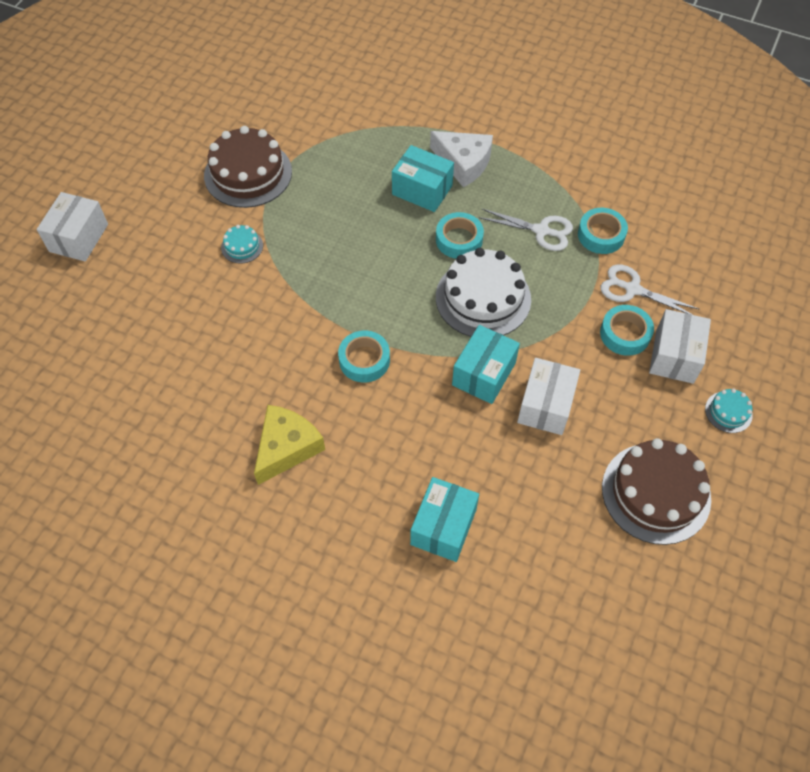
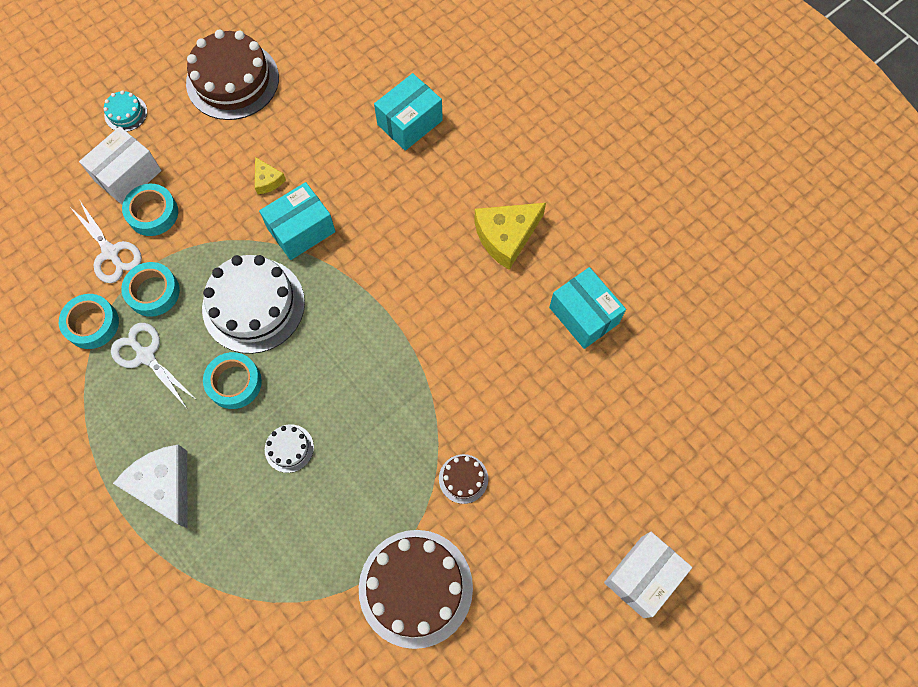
camera: 155 degrees left, 10 degrees up
(242, 246) = (463, 478): turquoise cake -> brown cake
(364, 360) = (400, 289): turquoise tape -> turquoise tape (153, 292)
(388, 216) = (289, 448): none -> white cake
(422, 190) = (232, 467): turquoise box -> turquoise box (583, 315)
(545, 405) = (267, 180): white box -> yellow cheese

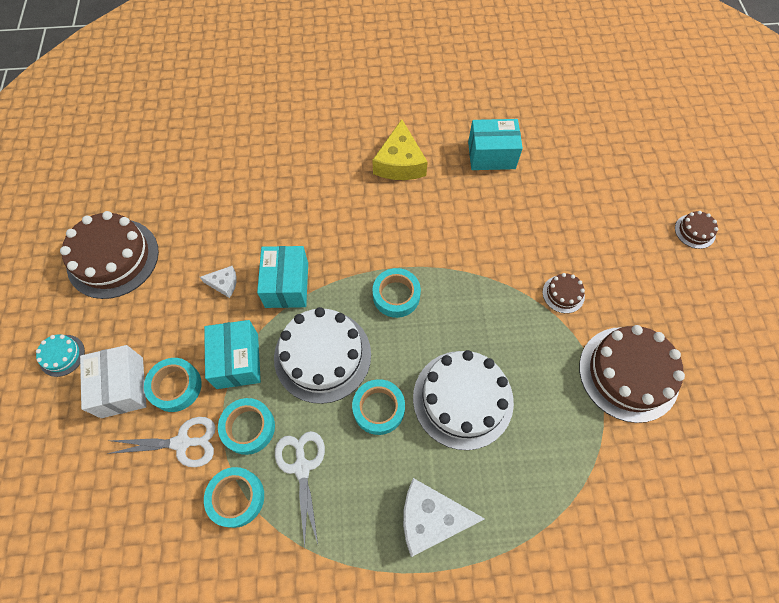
camera: 55 degrees left, 5 degrees down
(146, 356) = (302, 467): white scissors -> white scissors turned 90 degrees clockwise
(267, 180) = (224, 284): yellow cheese -> white cheese
(289, 448) = (463, 399): white cake -> white cake, size x2.21
(354, 327) = (396, 295): none -> turquoise tape
(409, 122) = (262, 166): turquoise box -> turquoise box (237, 360)
(642, 576) = (695, 231): white box -> brown cake

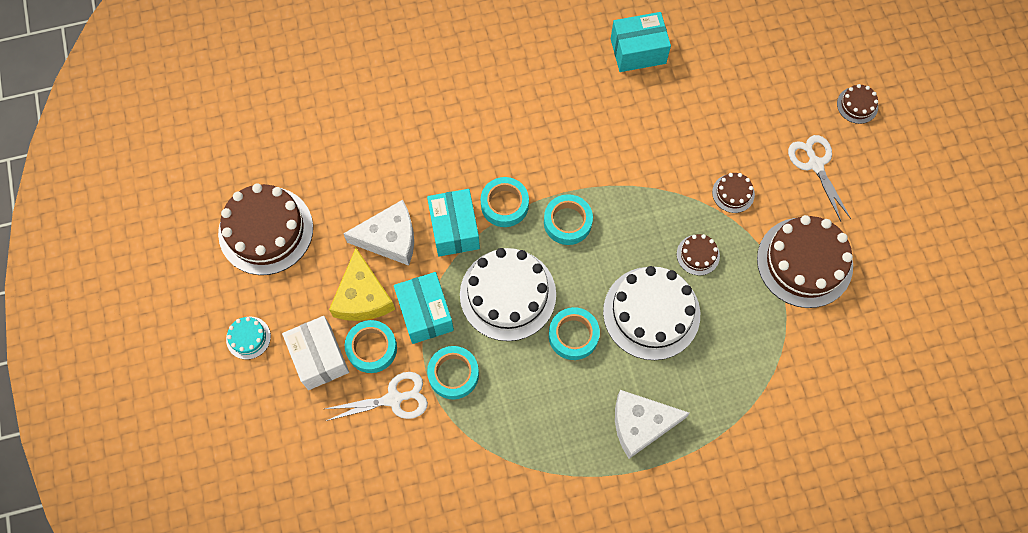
camera: 10 degrees left, 5 degrees up
(224, 284) = (390, 238): white cheese -> white cheese, size x1.96
(236, 498) = (459, 438): turquoise tape -> turquoise tape (504, 205)
(302, 467) = (513, 401): white scissors -> white scissors (815, 164)
(400, 163) = (542, 75): yellow cheese -> yellow cheese (362, 296)
(519, 348) = (698, 255): none -> brown cake

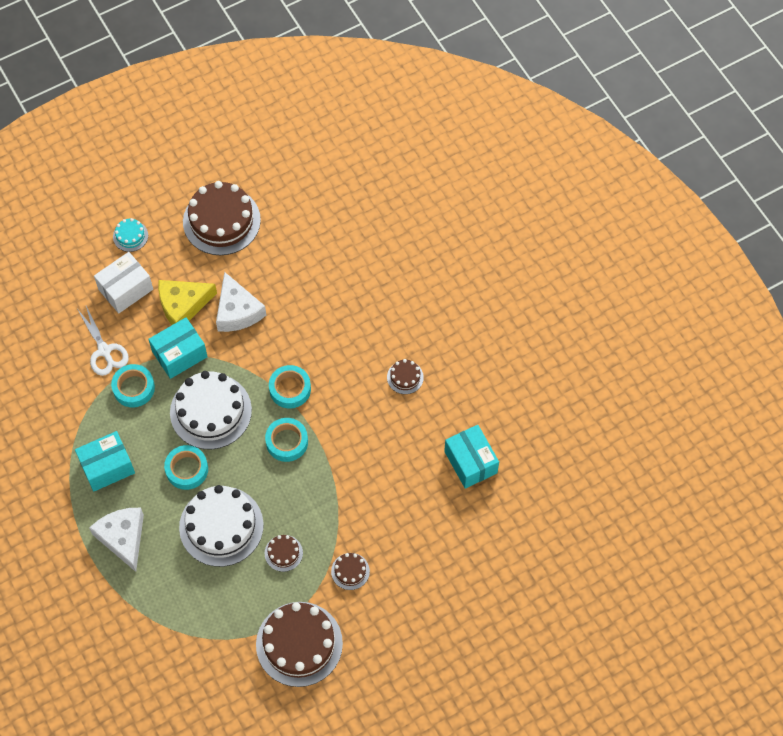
camera: 75 degrees right, 5 degrees down
(372, 348) = (141, 324): turquoise tape -> none
(454, 229) = (258, 357): turquoise box -> turquoise box (107, 467)
(815, 164) = (398, 637): white scissors -> none
(857, 105) = (471, 665): brown cake -> brown cake (405, 377)

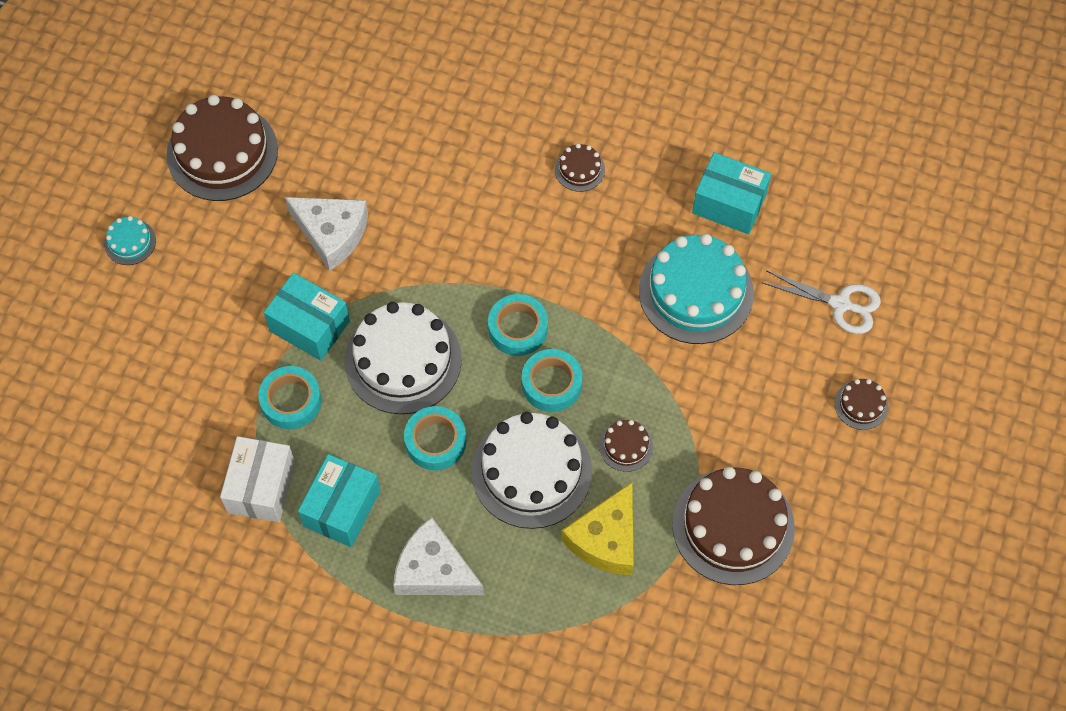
camera: 40 degrees left, 0 degrees up
(104, 351) = (218, 387): white scissors -> white scissors (840, 304)
(126, 289) = (179, 303): white box -> white box (261, 487)
(179, 354) = (309, 326): turquoise box -> turquoise box turned 75 degrees counterclockwise
(183, 305) = (263, 272): yellow cheese -> yellow cheese (606, 539)
(290, 389) = (468, 272): turquoise tape -> turquoise tape (551, 384)
(350, 571) = (713, 409): brown cake -> brown cake (861, 404)
(403, 498) = (696, 292): none -> turquoise cake

